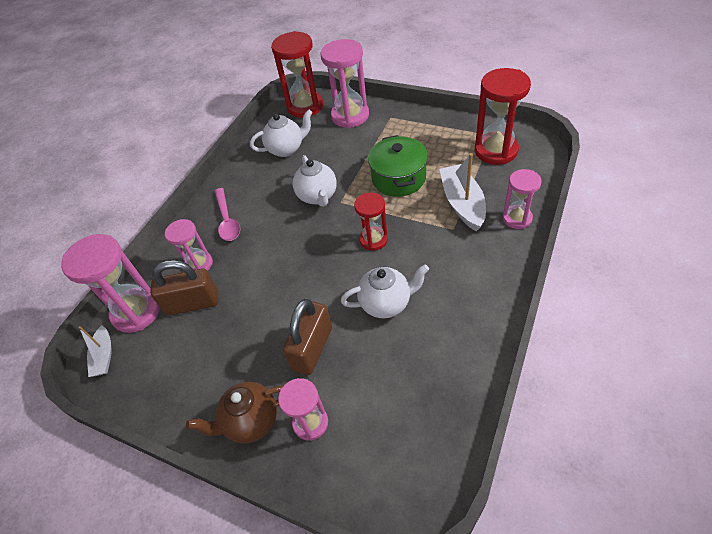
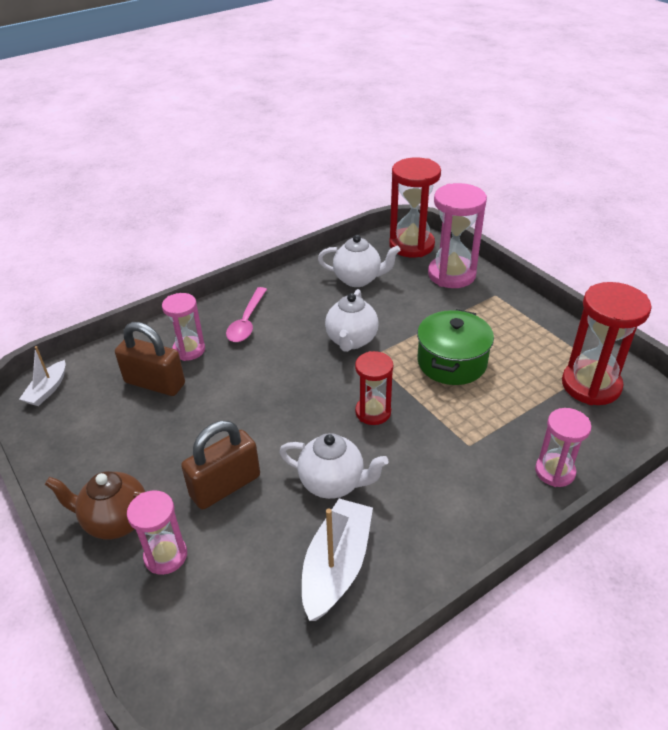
camera: 25 degrees right, 10 degrees down
(136, 311) = (103, 365): pink hourglass -> none
(462, 203) = (502, 423): white boat -> white boat (336, 566)

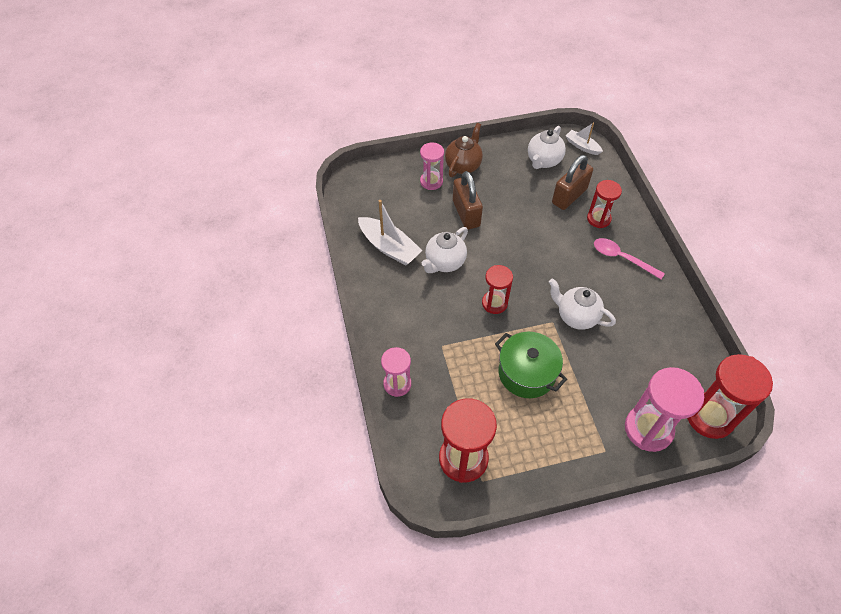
camera: 110 degrees right, 15 degrees up
(189, 350) = (598, 219): pink hourglass -> red hourglass
(358, 279) = (660, 350): white teapot -> white teapot (543, 161)

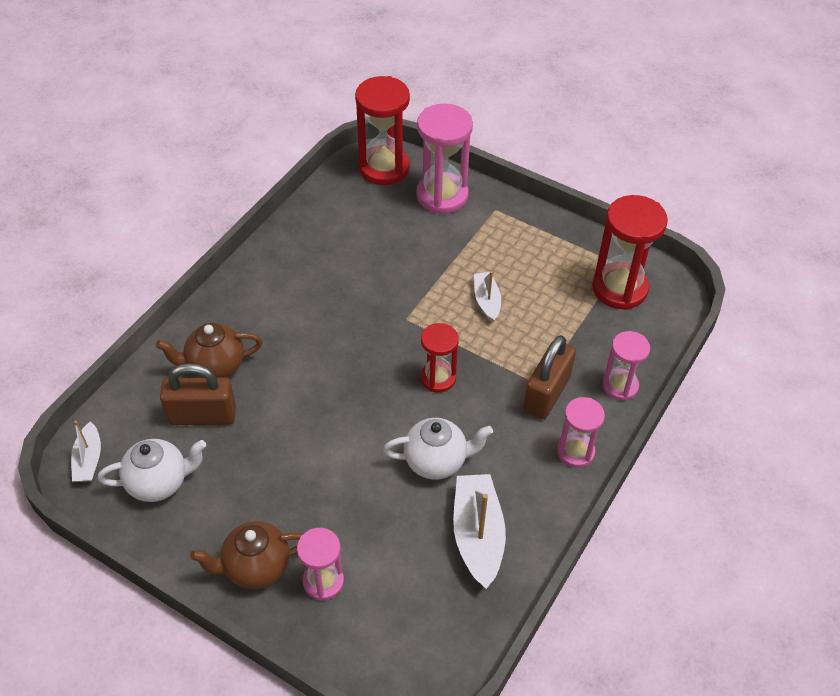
camera: 135 degrees left, 5 degrees down
(384, 324) = (575, 452): none -> pink hourglass
(466, 213) = (339, 498): brown padlock -> brown padlock (546, 393)
(526, 373) = (486, 301): green pot -> white boat
(576, 316) = (378, 305): white teapot -> none
(598, 219) = (215, 366): red hourglass -> brown teapot
(622, 258) = (257, 314): pink spoon -> none

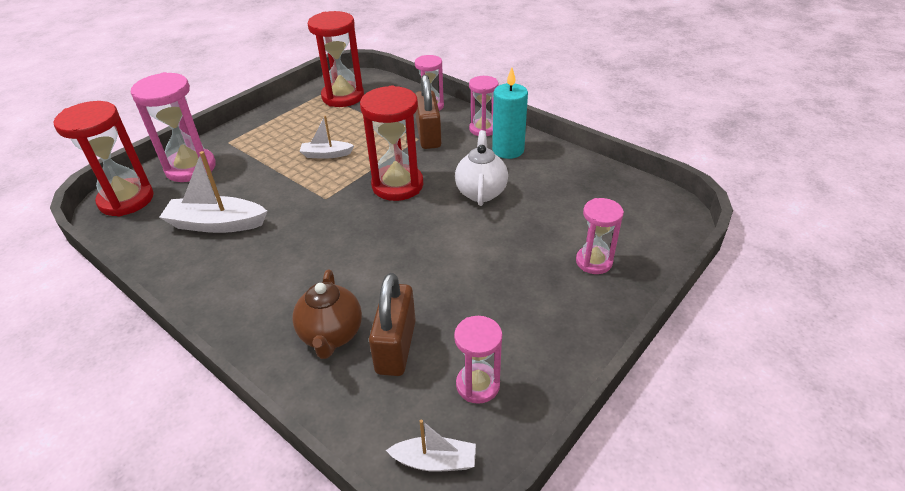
camera: 80 degrees left, 10 degrees down
(159, 482) = (478, 385): white teapot -> pink hourglass
(256, 567) = (581, 306): brown teapot -> none
(438, 378) = (397, 185): red hourglass -> red hourglass, size x1.66
(477, 535) = (550, 177): white boat -> white boat (217, 224)
(531, 484) = (508, 150): none -> turquoise candle
(546, 393) = (428, 136): brown padlock -> brown padlock turned 45 degrees clockwise

